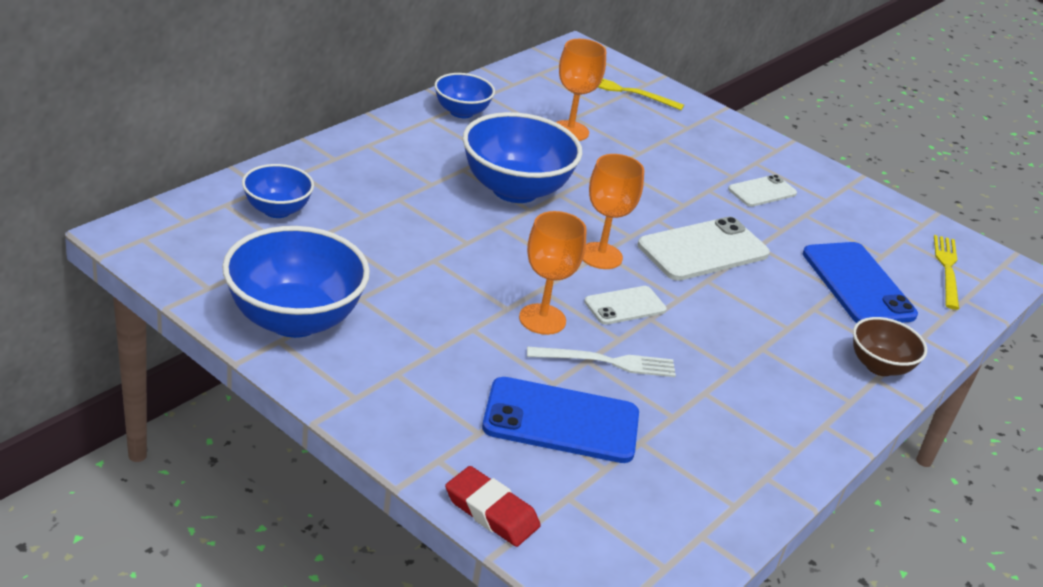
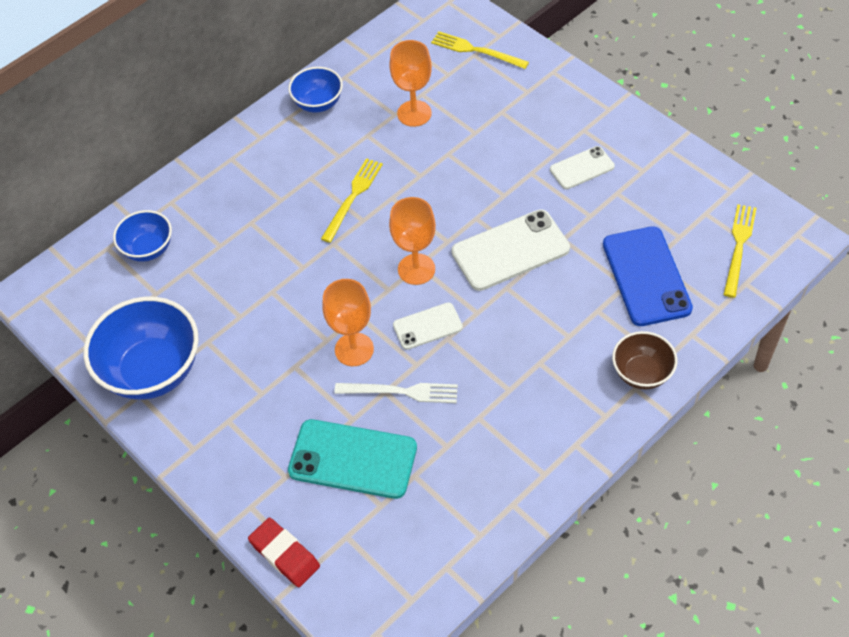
camera: 15 degrees right, 20 degrees up
(515, 190) = (353, 197): blue bowl -> yellow fork
(561, 421) = (353, 459): blue phone -> turquoise phone

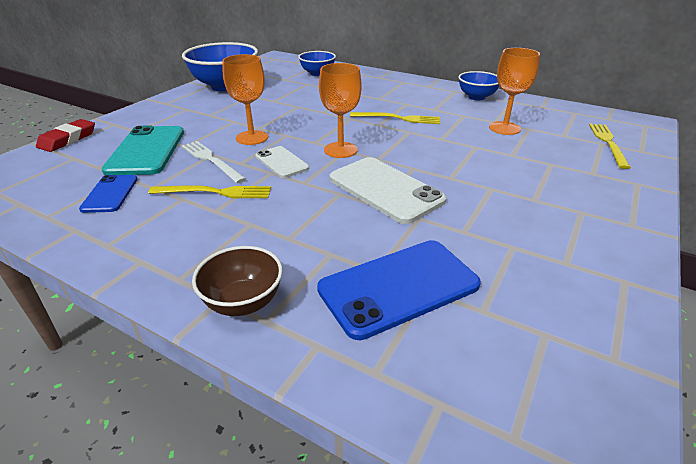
camera: 70 degrees right, 20 degrees down
(401, 392) = (211, 160): white fork -> white fork turned 150 degrees clockwise
(449, 484) = (110, 194): none -> blue phone
(582, 168) = (526, 217): white phone -> none
(739, 247) = (509, 384): yellow fork -> yellow fork (215, 192)

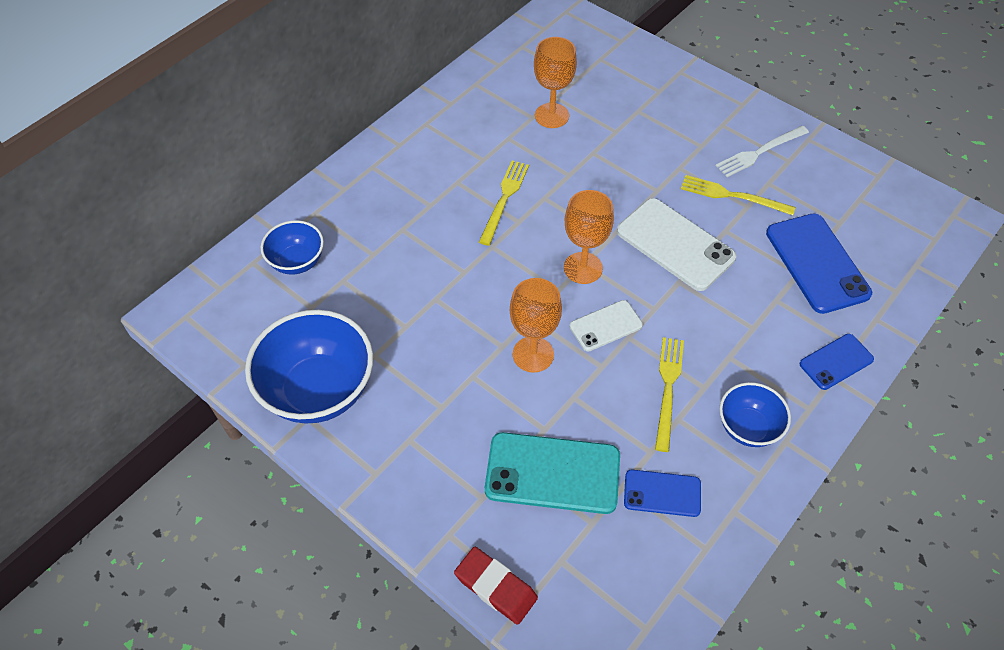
camera: 80 degrees left, 20 degrees up
(211, 160) = (591, 396): white fork -> white fork (759, 152)
(243, 302) = (836, 362): brown bowl -> blue phone
(385, 189) = (675, 244): white phone -> white phone turned 75 degrees clockwise
(476, 97) = (453, 110): blue bowl -> blue bowl (747, 427)
(608, 143) = (601, 55): yellow fork -> yellow fork (732, 196)

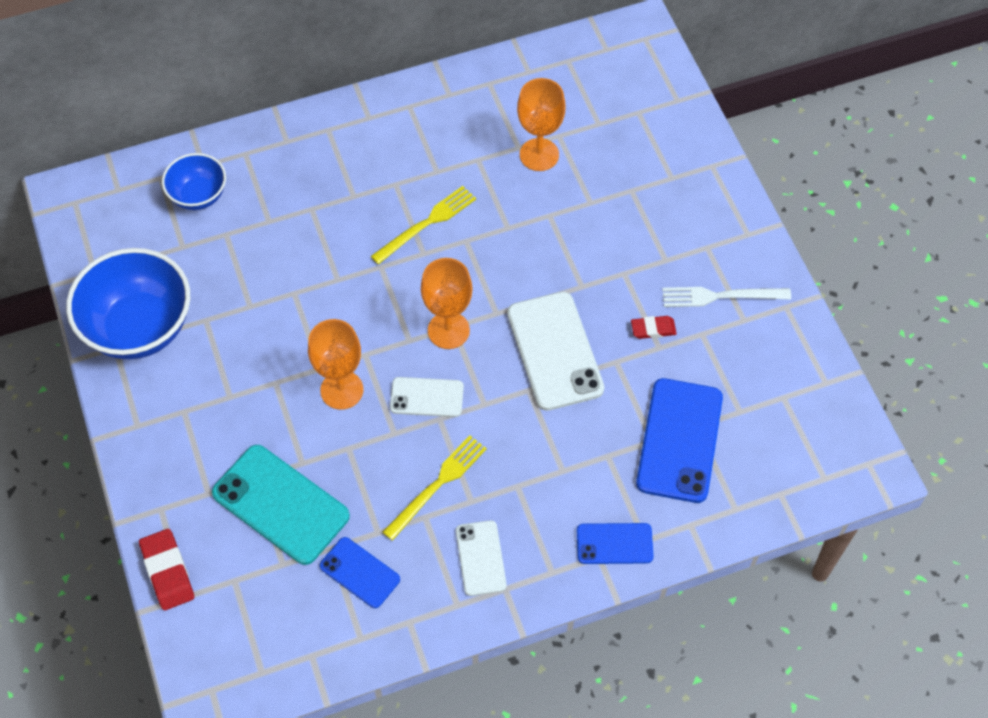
camera: 30 degrees right, 5 degrees up
(732, 196) = (653, 329): yellow fork -> red eraser
(747, 427) = (481, 558): blue bowl -> white phone

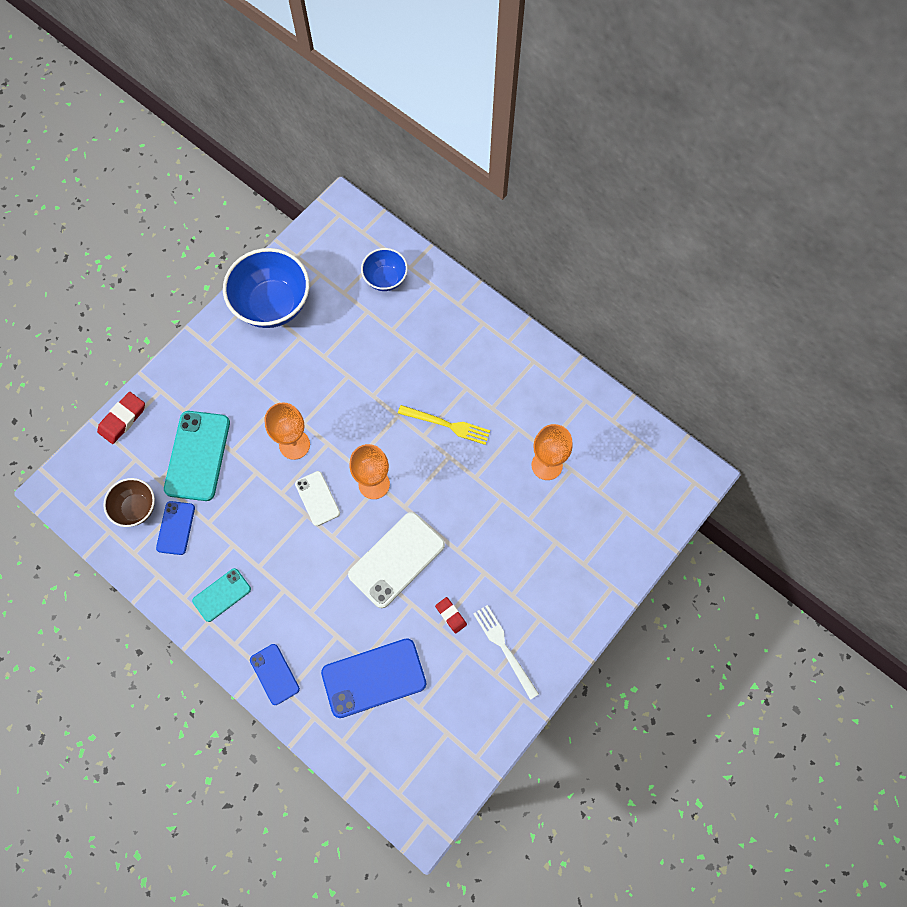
camera: 60 degrees right, 10 degrees up
(302, 608) = (136, 508): none -> brown bowl
(437, 485) = (259, 540): yellow fork -> none
(481, 558) = (222, 595): white phone -> turquoise phone

